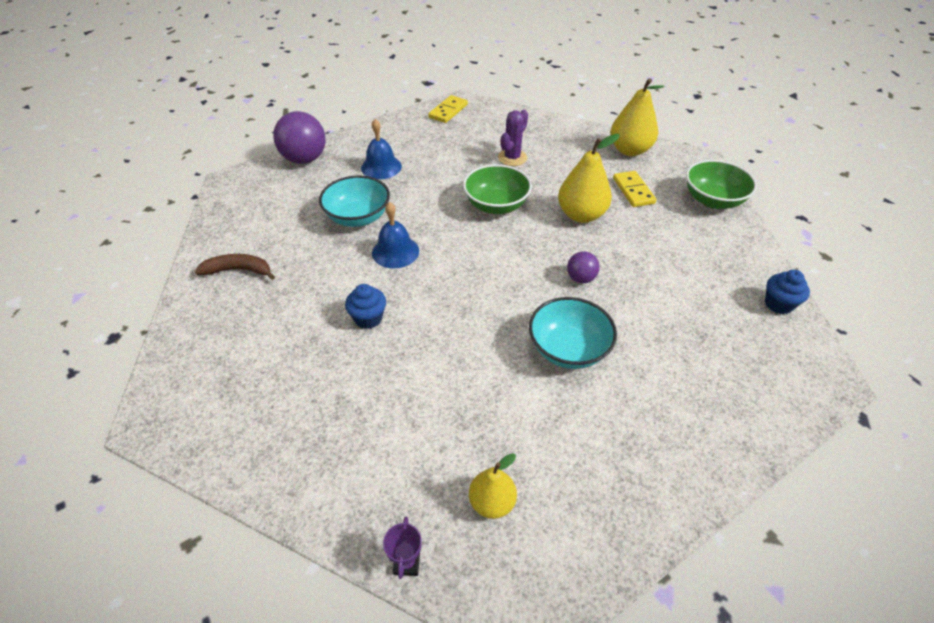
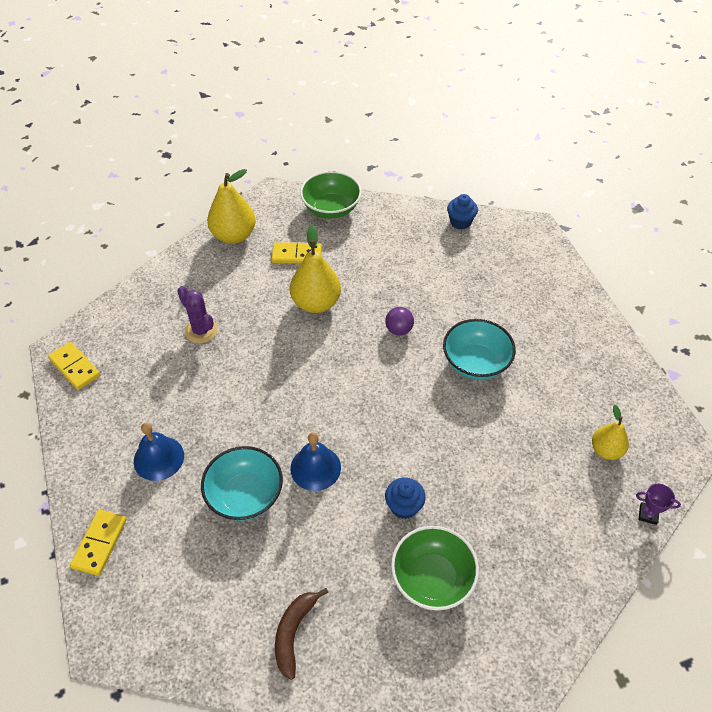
camera: 75 degrees left, 5 degrees up
(304, 159) = (99, 543): purple ball -> yellow domino
(496, 205) = (275, 364): green bowl -> green bowl (432, 578)

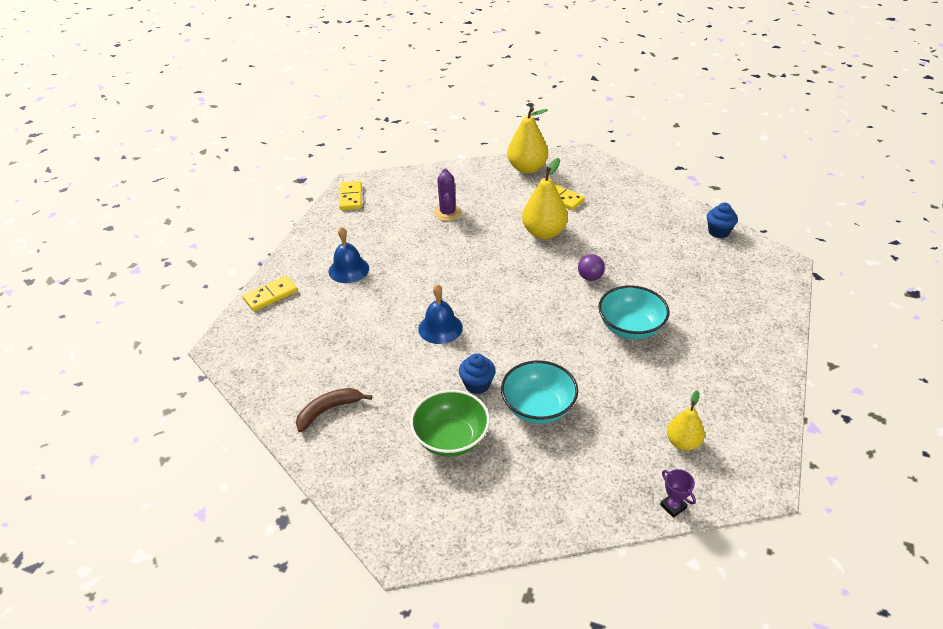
camera: 40 degrees right, 10 degrees down
(245, 495) = (378, 318): turquoise bowl -> turquoise bowl (538, 407)
(331, 209) = (617, 181): green bowl -> none

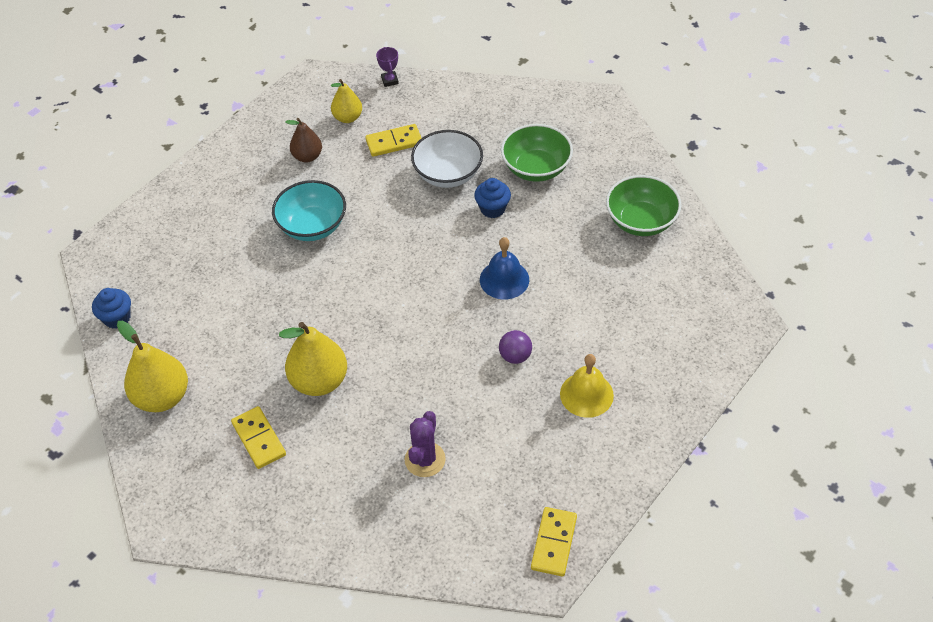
camera: 160 degrees left, 10 degrees up
(270, 295) = (690, 381): yellow domino -> yellow domino (394, 142)
(328, 410) = (641, 221): brown banana -> green bowl
(348, 269) = (586, 394): blue bell -> yellow bell
(527, 168) = (265, 522): yellow pear -> yellow pear (162, 397)
(538, 407) = (448, 174): turquoise bowl -> white bowl
(590, 277) = (310, 297): purple ball -> purple ball (515, 356)
(688, 388) = (307, 156): none -> brown pear

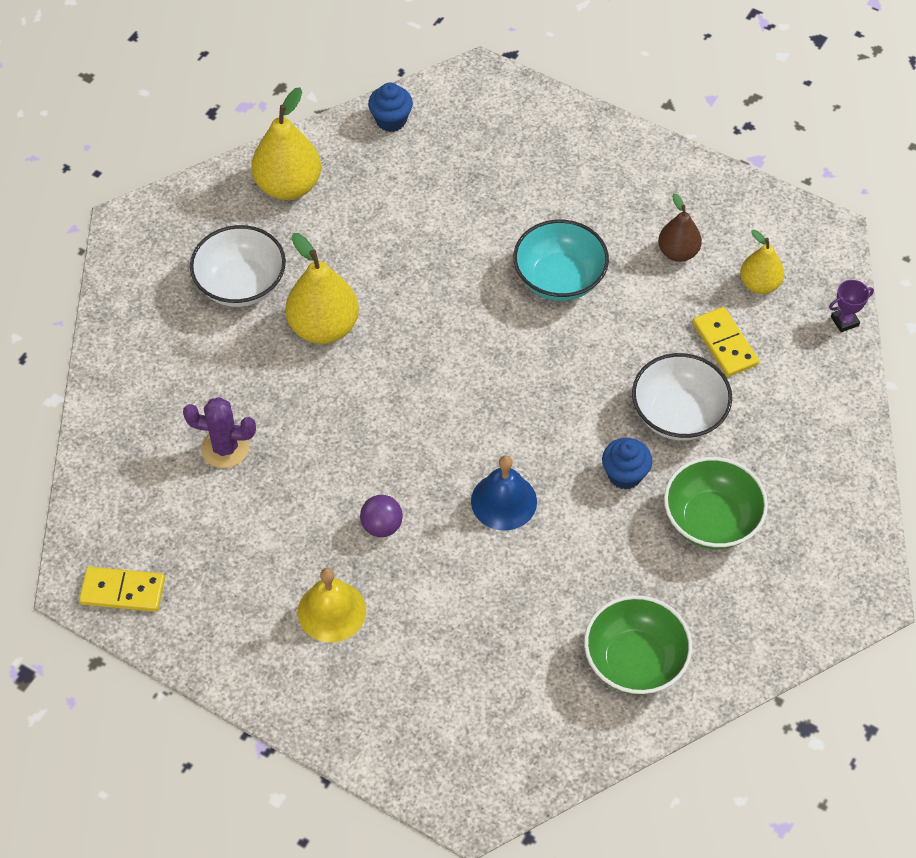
camera: 80 degrees right, 5 degrees up
(259, 439) = (241, 284): yellow domino -> white bowl

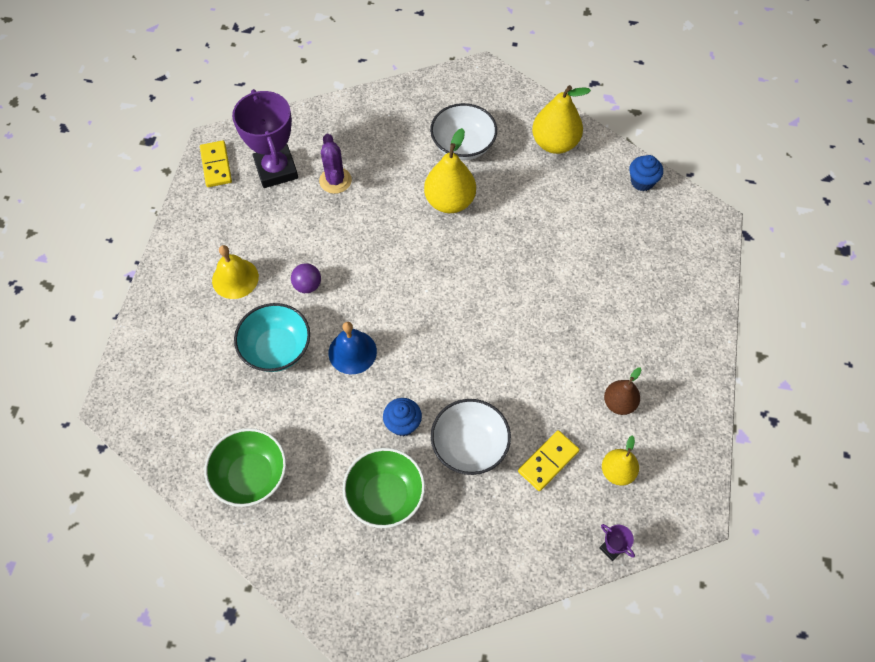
camera: 70 degrees right, 5 degrees up
(170, 515) = (276, 170): none -> purple trophy
(559, 279) = (555, 329): turquoise bowl -> turquoise bowl (276, 349)

